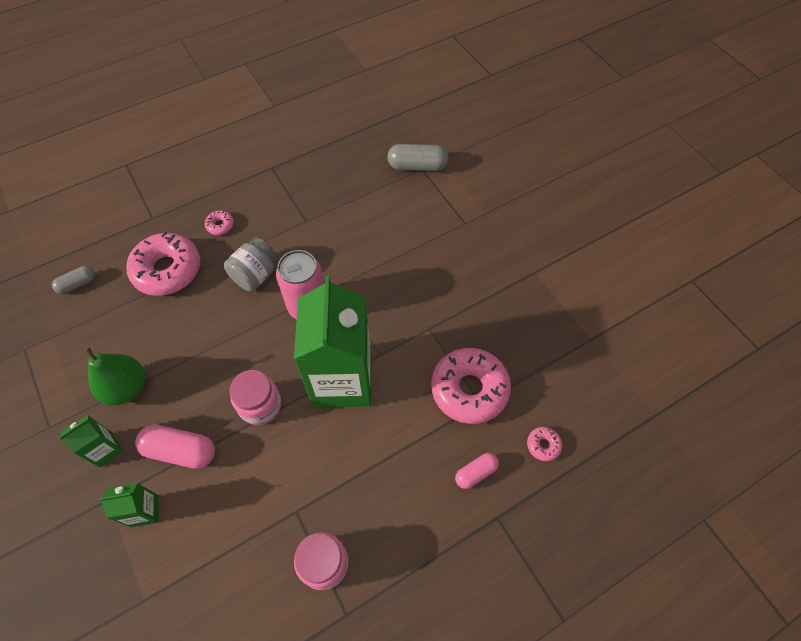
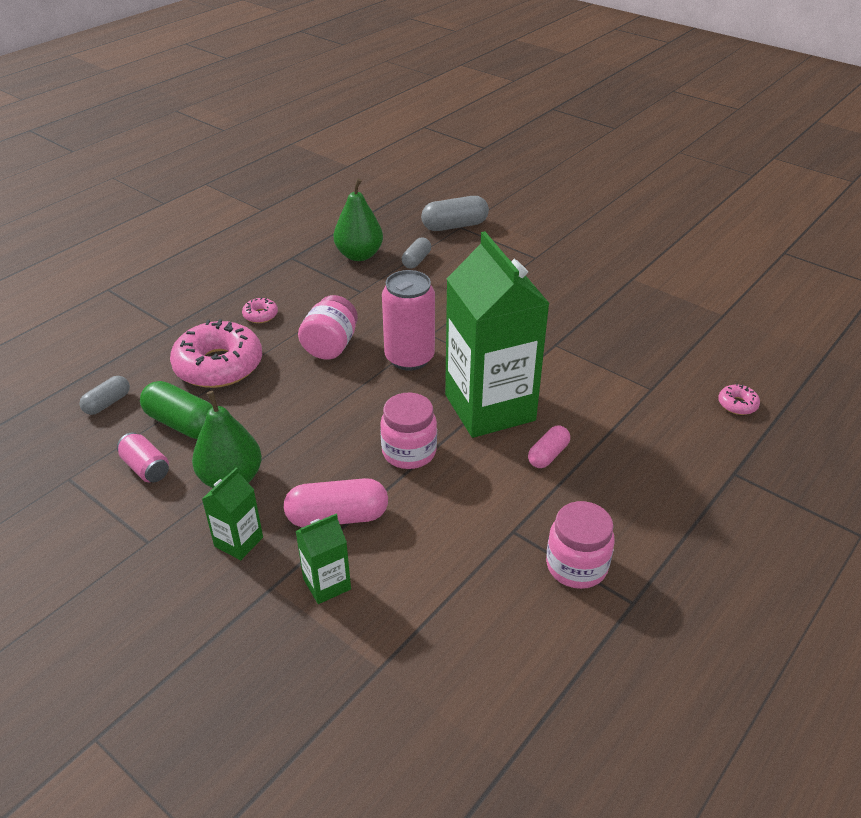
camera: 20 degrees left, 20 degrees down
(76, 357) = (146, 468): none -> pink can
(118, 321) = (182, 424): none -> green capsule
(256, 275) = (330, 346): grey jar -> pink jar
(324, 180) = (359, 255): none -> green pear
(366, 198) = (416, 260): none -> grey capsule
(469, 389) = (631, 381): pink donut -> none
(475, 473) = (686, 444): pink capsule -> pink capsule (548, 455)

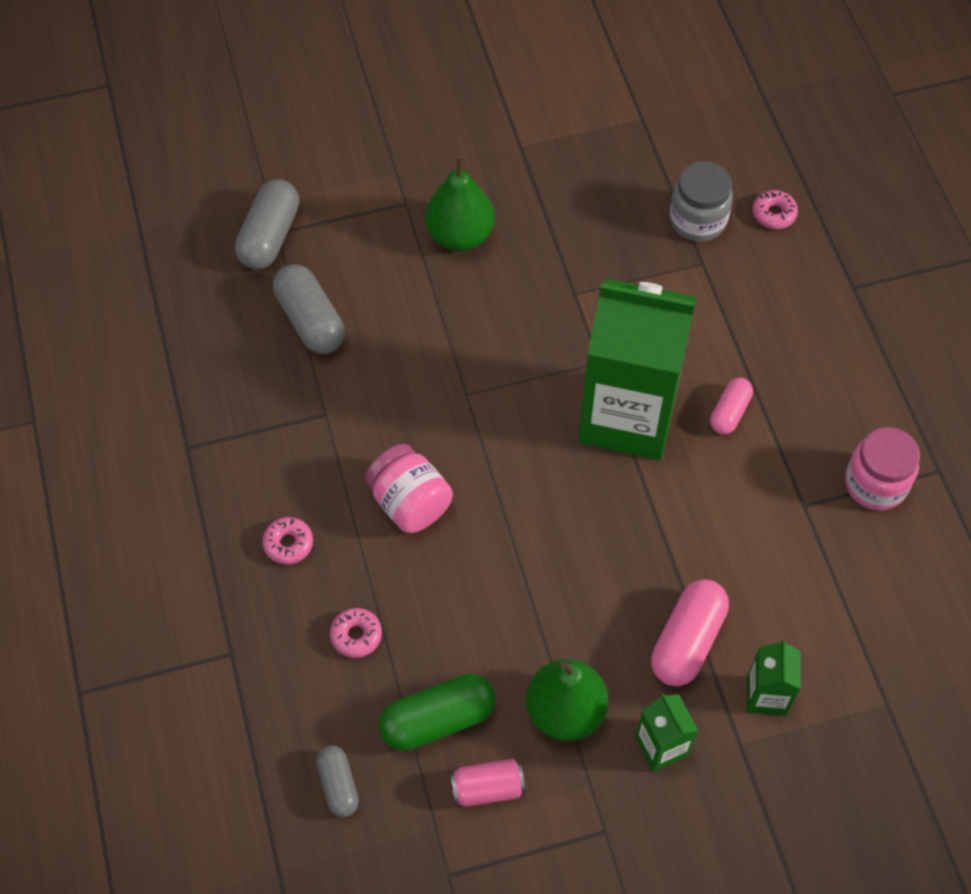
camera: 55 degrees left, 20 degrees up
(218, 365) = (356, 635): pink donut -> pink donut, size x0.42
(359, 255) = (246, 372): green pear -> green pear (460, 235)
(409, 358) = (492, 439): pink can -> none
(409, 452) = (641, 527): pink jar -> none
(416, 260) = (310, 321): grey capsule -> grey capsule, size x1.66
(548, 455) = (729, 412): pink capsule -> pink capsule turned 45 degrees clockwise
(681, 372) = (697, 220): none -> grey jar

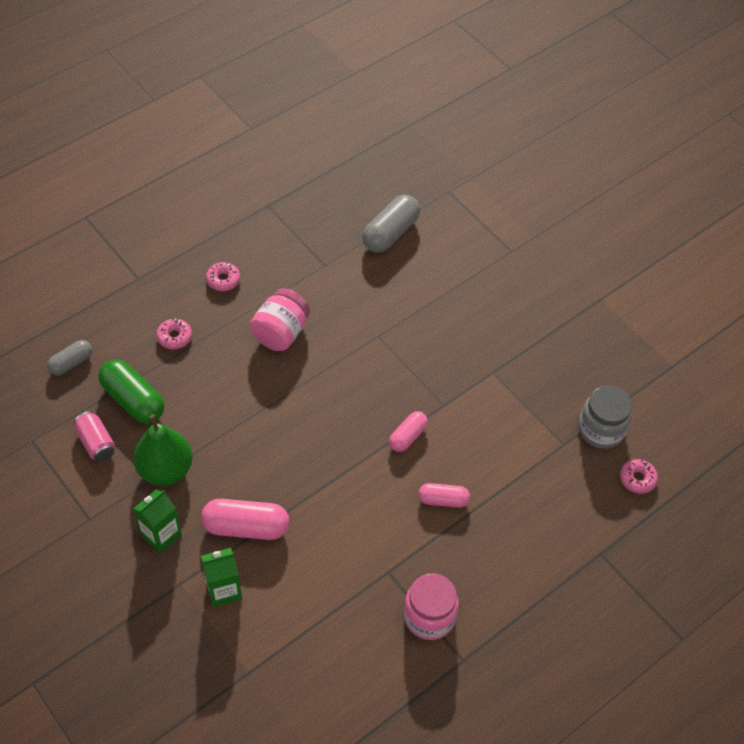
camera: 65 degrees right, 5 degrees down
(269, 236) = (443, 189): grey capsule -> none
(460, 235) = (503, 290): green pear -> none
(627, 416) = (407, 436): green carton -> pink capsule

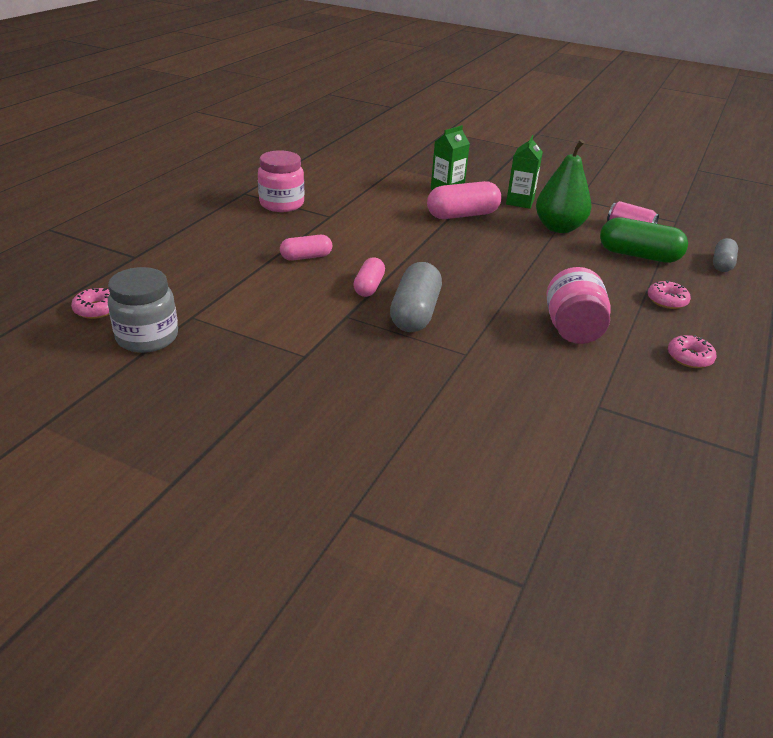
camera: 155 degrees right, 20 degrees down
(390, 233) = (556, 476): grey capsule -> grey capsule (415, 313)

